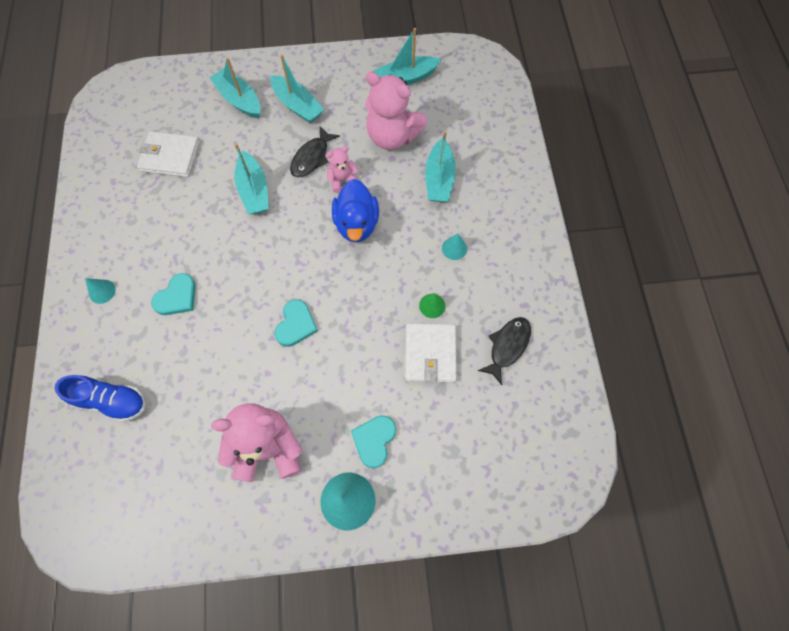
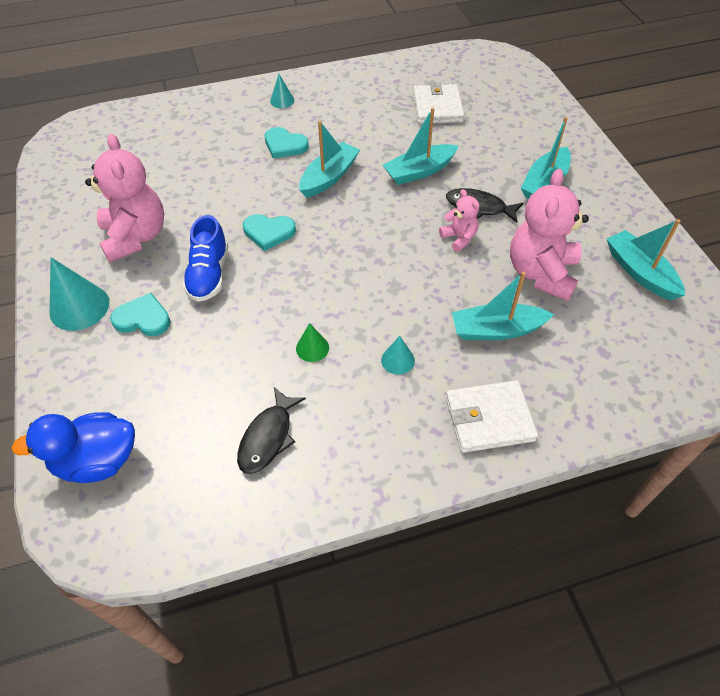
camera: 80 degrees right, 15 degrees down
(112, 401) = (179, 130): blue shoe -> blue shoe (209, 274)
(239, 100) = (529, 138): turquoise boat -> turquoise boat (329, 177)
(356, 224) = (404, 260): blue duck -> blue duck (97, 461)
(430, 354) = (248, 354): white wallet -> white wallet (489, 418)
(507, 347) = (268, 437): black fish -> black fish turned 90 degrees clockwise

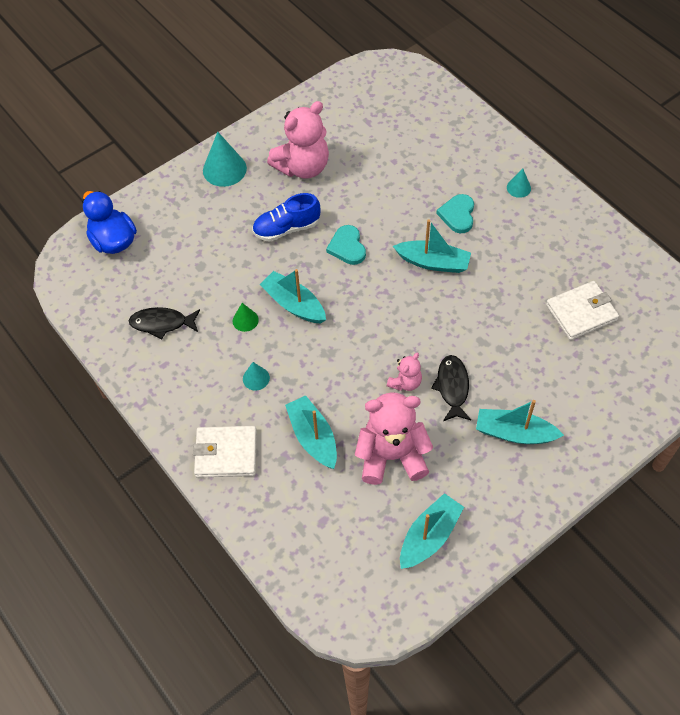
camera: 70 degrees right, 5 degrees up
(143, 318) = (230, 209): turquoise heart -> none
(419, 171) = (476, 327): turquoise boat -> turquoise boat (294, 304)
(489, 418) = (226, 453): white wallet -> white wallet turned 60 degrees counterclockwise

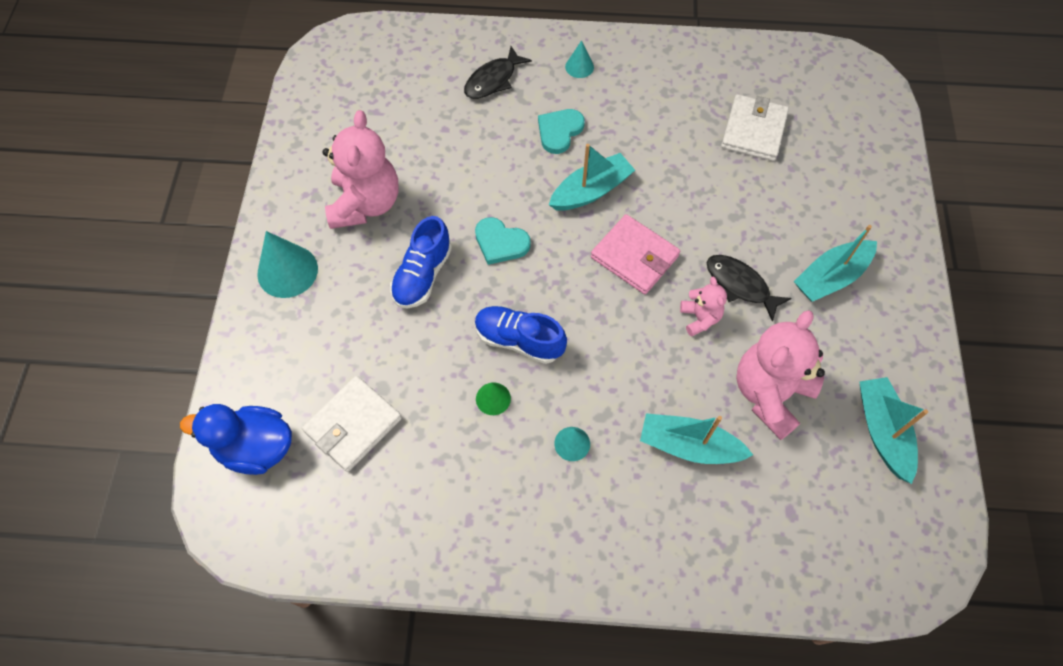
camera: 50 degrees left, 5 degrees up
(162, 323) = (415, 481): black fish -> black fish (493, 80)
(226, 453) = (635, 543): white wallet -> white wallet (353, 425)
(294, 304) = (519, 340): turquoise boat -> blue shoe
(411, 318) = (634, 257): none -> pink wallet
(457, 215) = (559, 131): turquoise heart -> turquoise heart turned 75 degrees clockwise

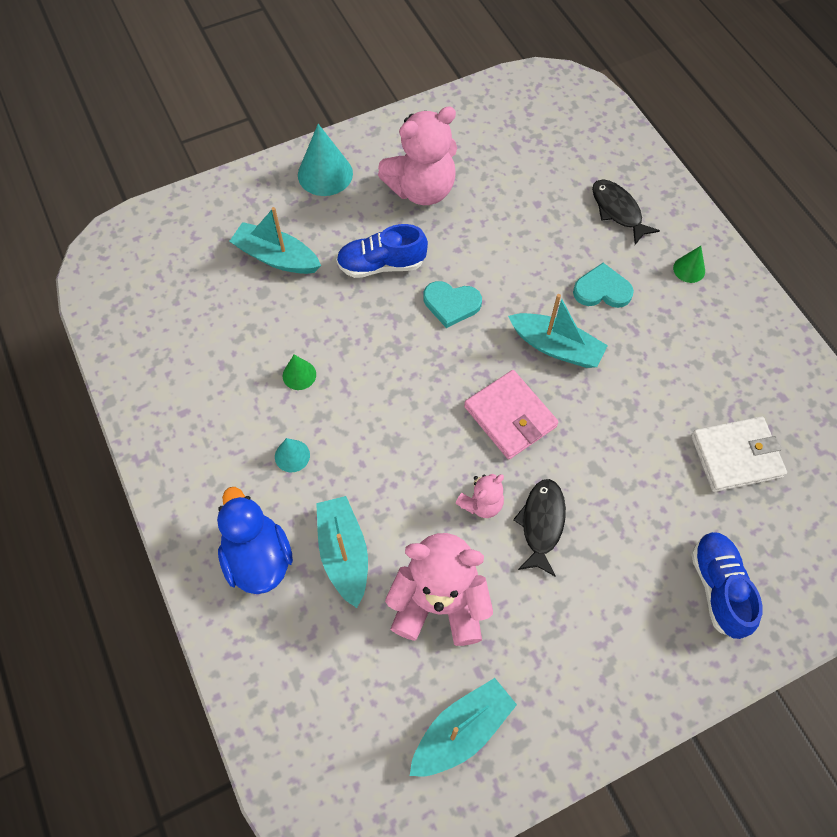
camera: 60 degrees right, 0 degrees up
(255, 447) = (167, 238): blue duck -> blue duck (258, 558)
(353, 425) = (220, 290): white wallet -> none
(493, 80) = (618, 211): black fish -> black fish turned 45 degrees clockwise
(500, 243) = (451, 304): turquoise heart -> turquoise heart turned 75 degrees counterclockwise
(519, 340) = (365, 366): blue shoe -> blue shoe (718, 587)
(579, 67) = (689, 269): turquoise cone -> green cone
(634, 257) = (510, 417): pink wallet -> pink wallet turned 45 degrees counterclockwise
(831, 277) = (609, 607): turquoise boat -> turquoise boat (276, 257)

